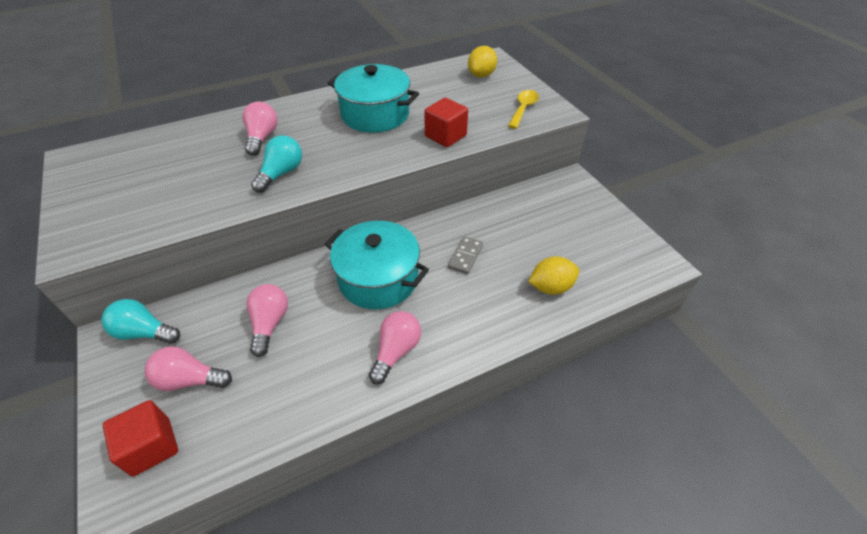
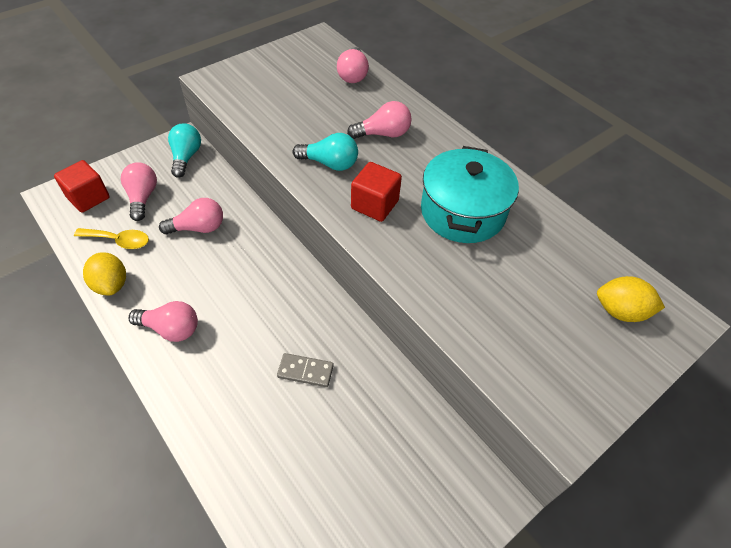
camera: 75 degrees right, 5 degrees up
(161, 143) = (353, 75): none -> pink light bulb
(378, 279) = (260, 295): turquoise pot -> none
(445, 136) = (444, 290): red cube -> red cube (374, 205)
(523, 109) = (551, 378): yellow spoon -> yellow spoon (119, 241)
(550, 287) = (269, 475): yellow lemon -> yellow lemon (111, 284)

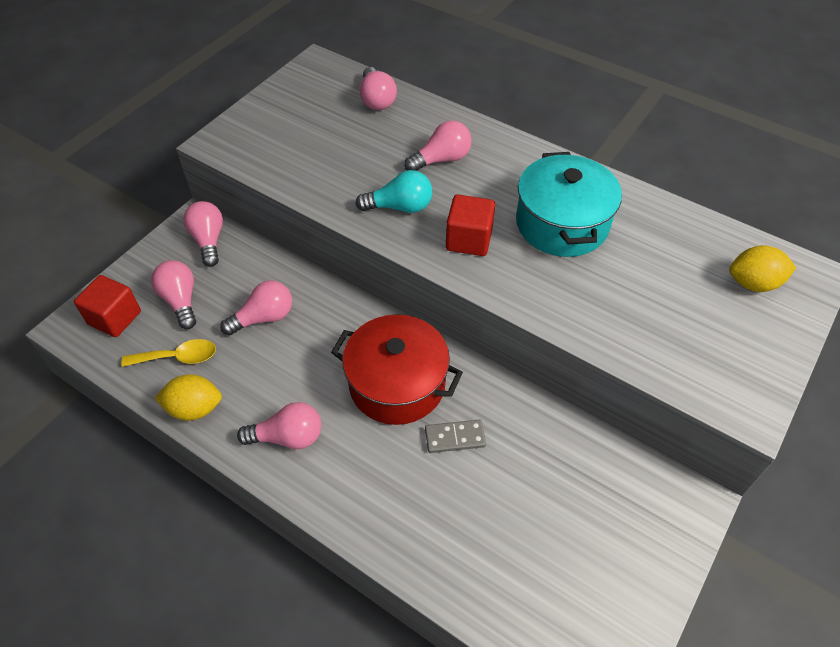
camera: 15 degrees left, 0 degrees up
(111, 284) = (194, 408): yellow lemon -> yellow lemon turned 45 degrees counterclockwise
(186, 157) = (208, 240): turquoise light bulb -> pink light bulb
(278, 311) = (397, 384): none -> red pot

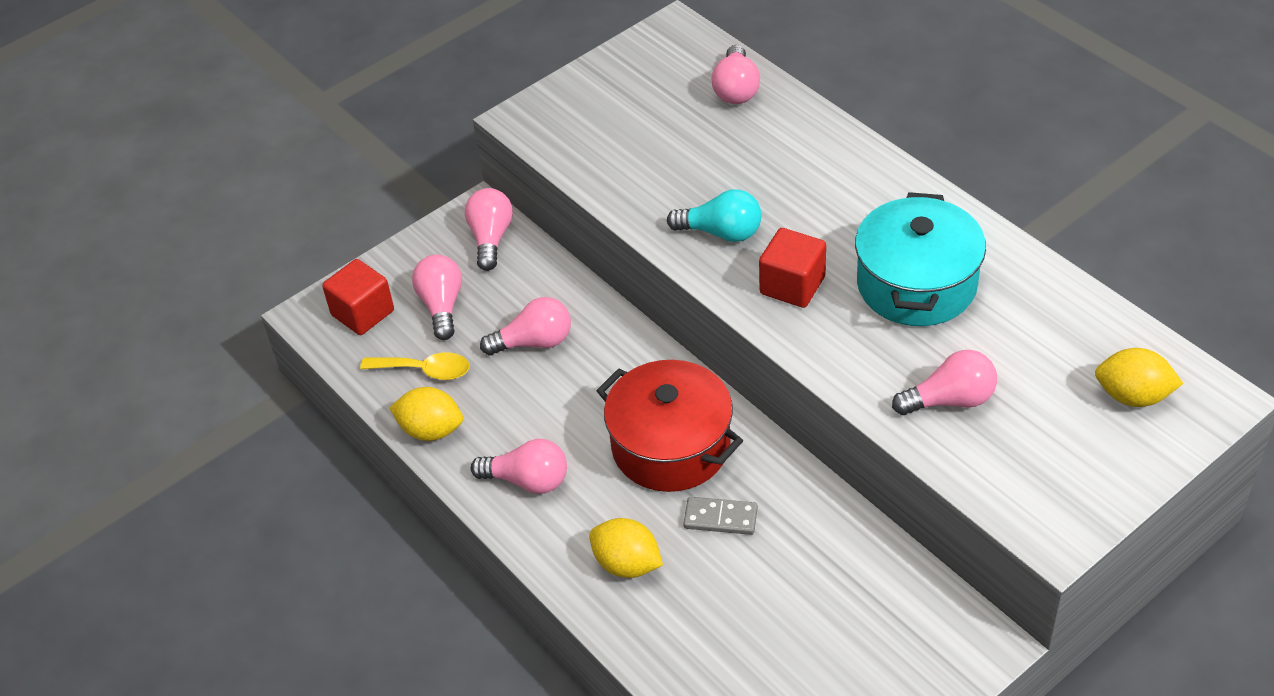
camera: 20 degrees right, 5 degrees down
(391, 495) = (627, 564): none -> yellow lemon
(441, 159) = (793, 180): pink light bulb -> pink light bulb (950, 400)

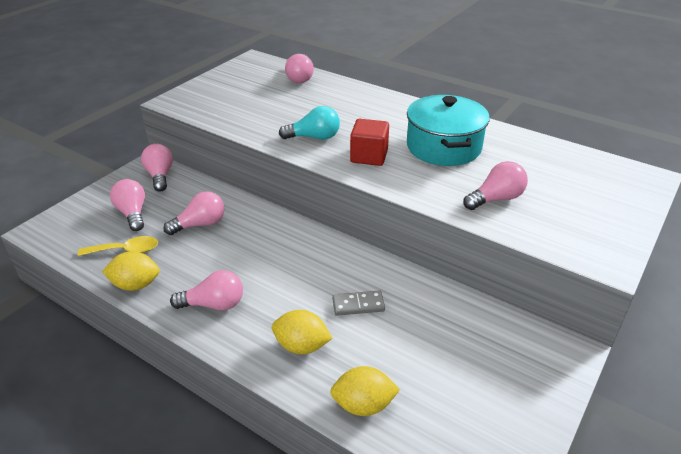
camera: 20 degrees left, 10 degrees down
(363, 313) = (76, 224): red cube -> none
(671, 446) = (309, 268): red pot -> none
(1133, 396) = (601, 182): yellow lemon -> yellow lemon (363, 405)

